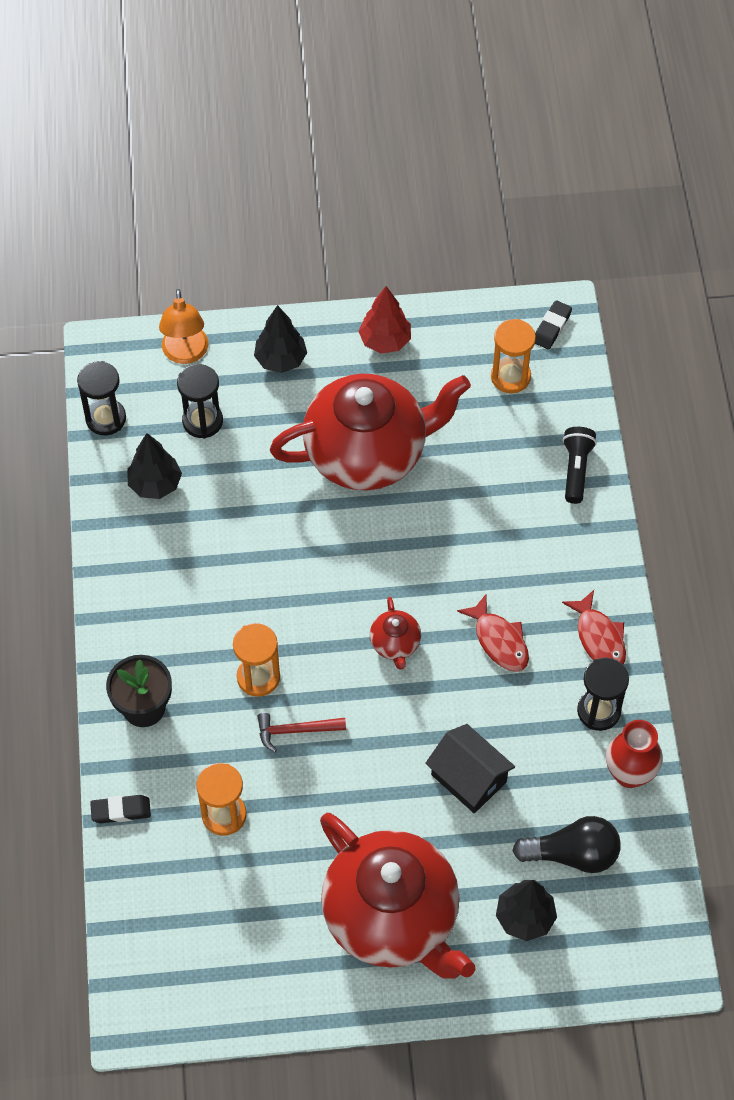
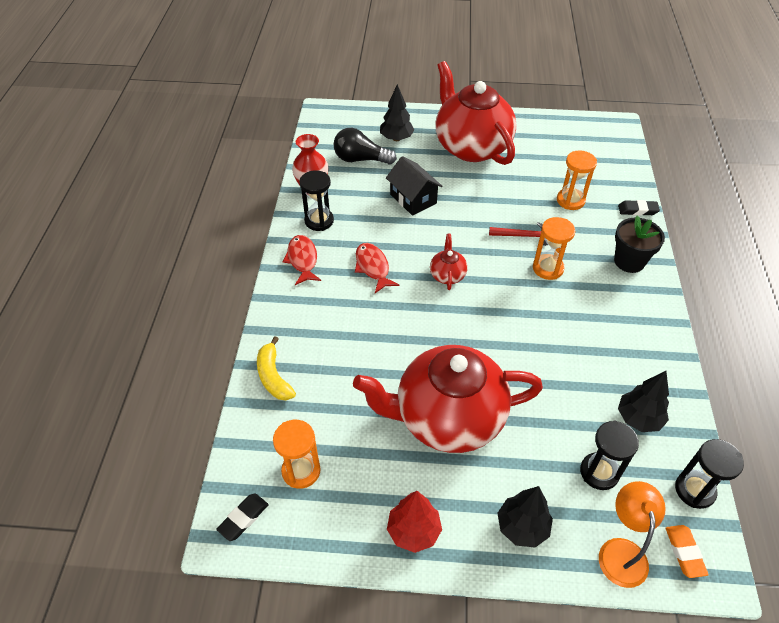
camera: 170 degrees left, 10 degrees down
(125, 361) = (684, 552): none -> orange eraser
(576, 469) = (273, 376): black flashlight -> yellow banana

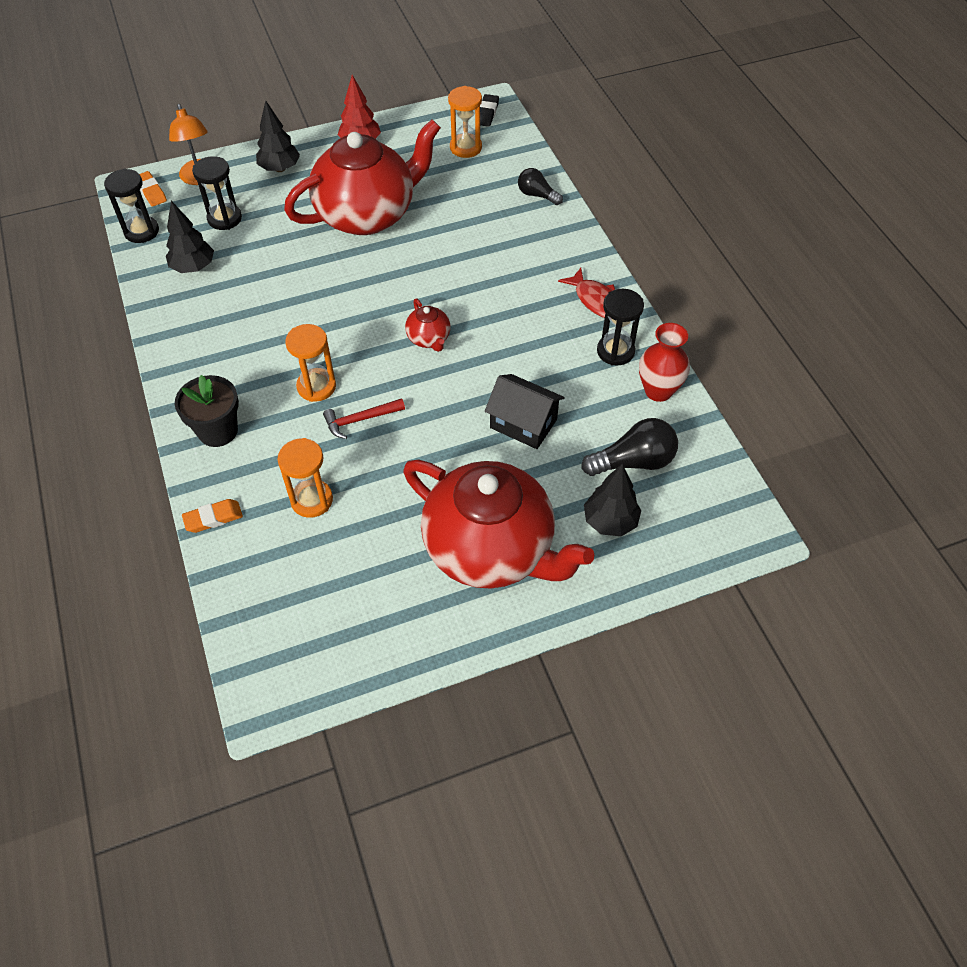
camera: 155 degrees right, 5 degrees up
(273, 376) = (537, 195): yellow banana -> black light bulb
(373, 267) = (515, 319): red fish -> none
(637, 210) = (213, 518): black eraser -> orange eraser

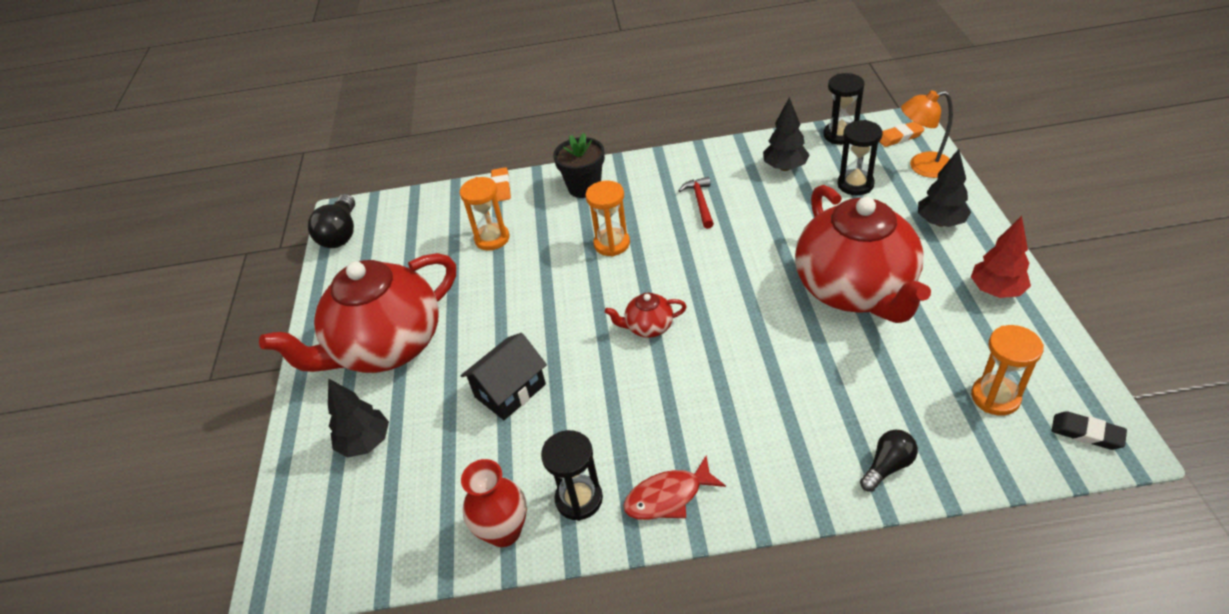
camera: 110 degrees right, 10 degrees down
(360, 420) = (563, 270): red hammer -> red hammer (700, 202)
(633, 462) = (421, 480): black light bulb -> black light bulb (341, 233)

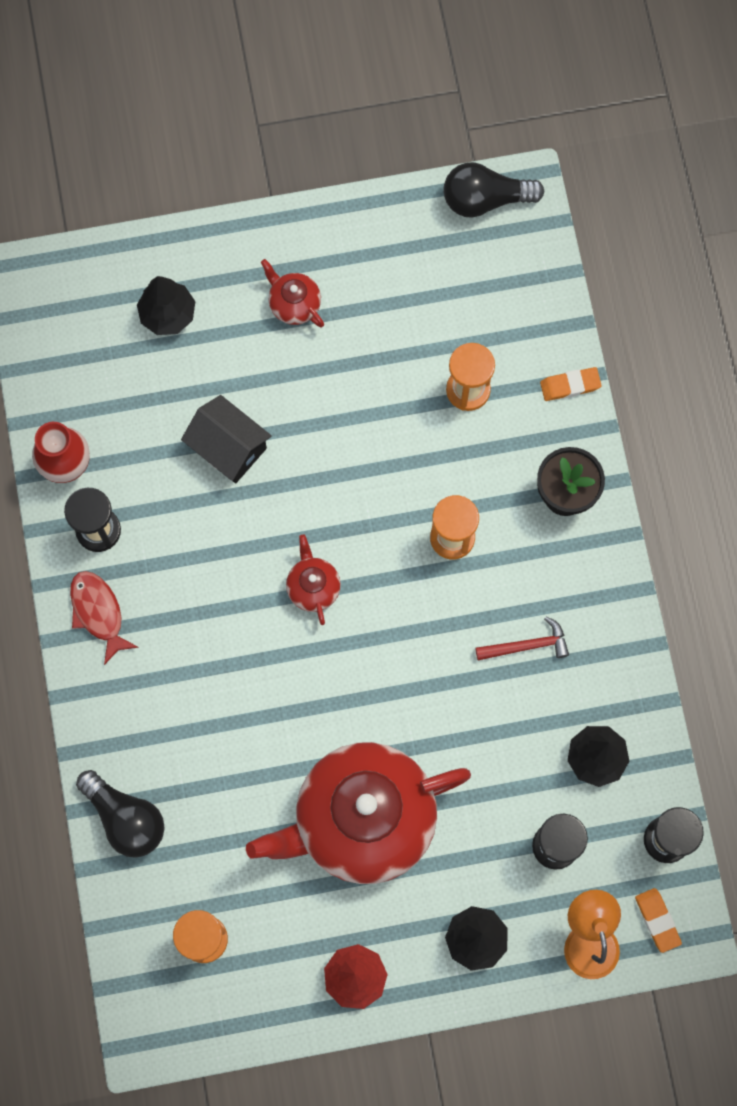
camera: 80 degrees right, 30 degrees up
(387, 347) = (294, 304): red teapot -> red teapot, size x0.40
(887, 466) = (125, 818): black light bulb -> black light bulb, size x1.58
(1086, 433) = (157, 1015): black eraser -> none

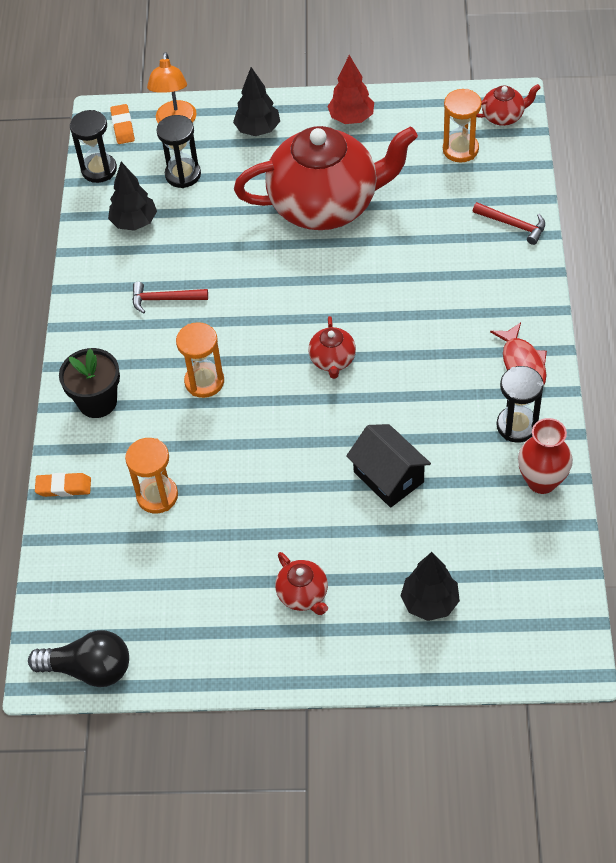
camera: 165 degrees left, 20 degrees down
(125, 818) = (513, 225): black light bulb -> red hammer
(153, 1007) = (503, 116): none -> red teapot

